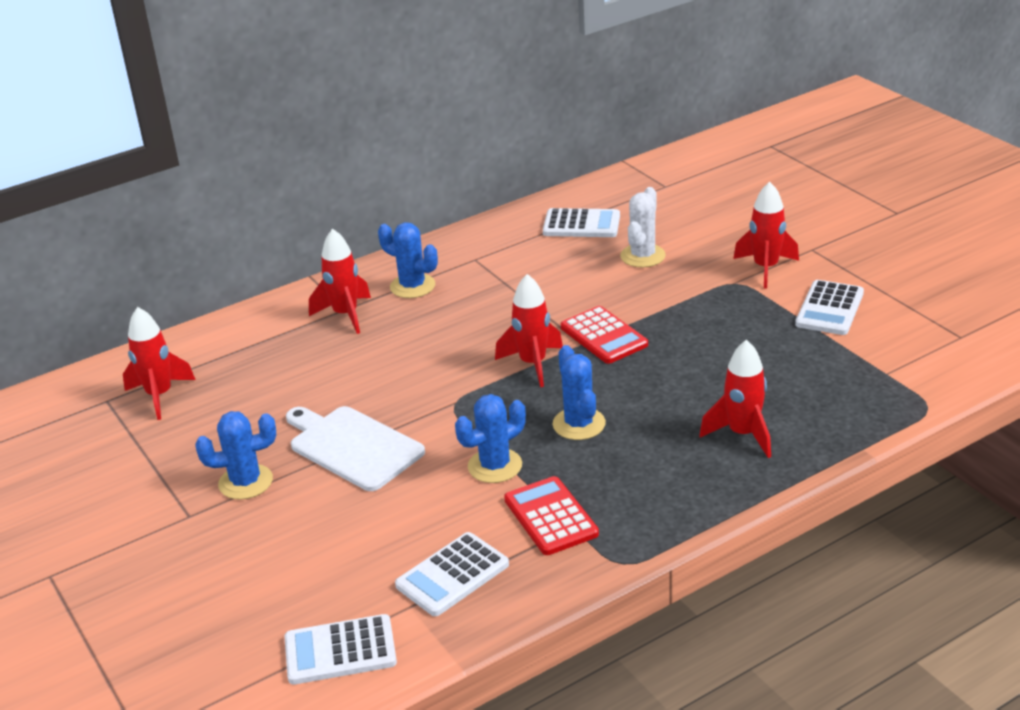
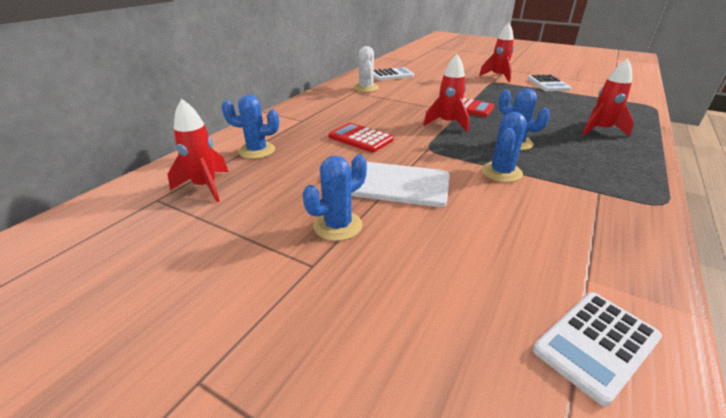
camera: 30 degrees left, 0 degrees up
(345, 315) = (306, 122): red rocket -> none
(412, 286) = (332, 106): blue cactus -> blue cactus (257, 151)
(452, 575) = (580, 245): white calculator -> none
(551, 517) = (578, 190): red calculator -> red calculator (360, 138)
(642, 256) = (437, 80): white cactus -> white cactus (366, 88)

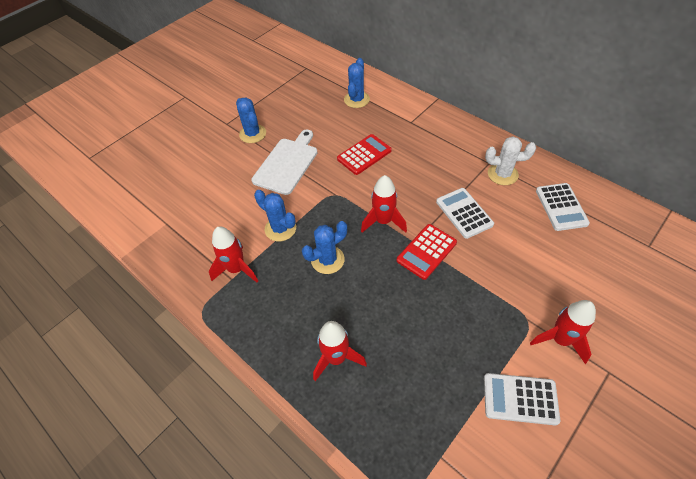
camera: 105 degrees right, 20 degrees up
(205, 187) = (313, 82): red rocket -> red rocket (237, 269)
(596, 344) = (135, 206): white calculator -> white calculator (464, 213)

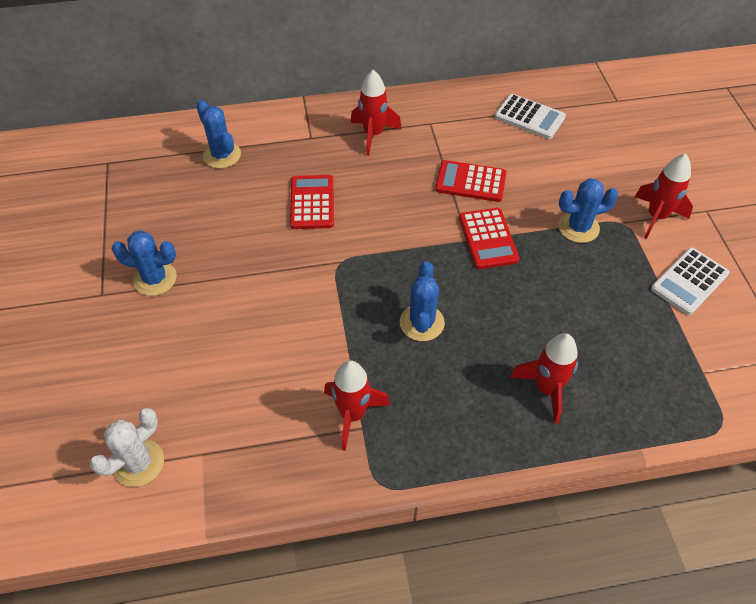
camera: 55 degrees left, 0 degrees up
(280, 228) = (336, 339): blue cactus -> blue cactus (578, 227)
(287, 164) = (245, 276): white cutting board -> none
(383, 221) = (418, 246): red rocket -> red rocket (373, 135)
(464, 213) = (470, 182): white calculator -> red calculator
(502, 174) = (454, 124): white cactus -> white cactus (139, 463)

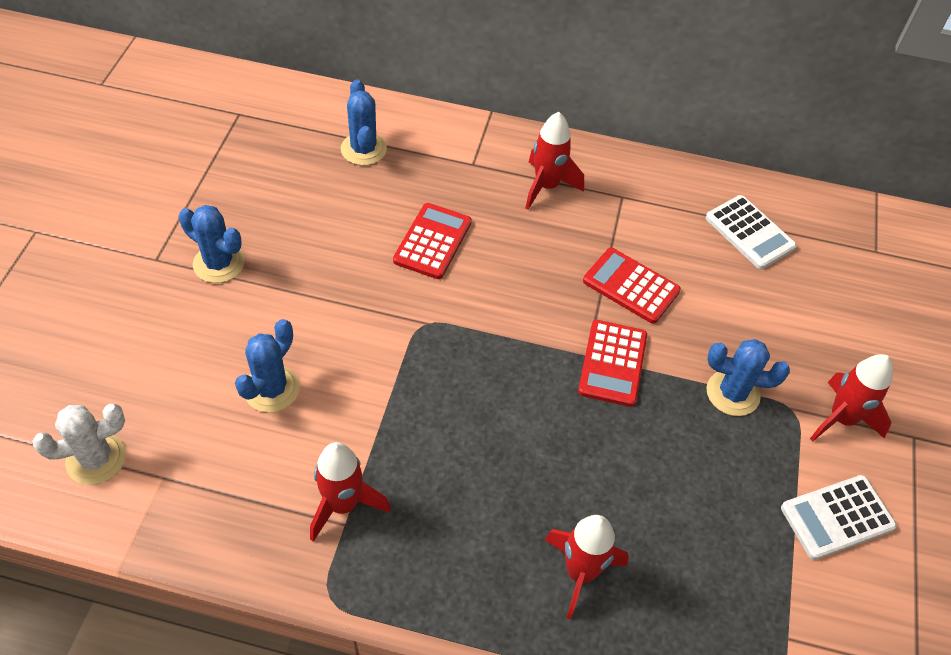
camera: 20 degrees right, 0 degrees up
(422, 323) = (478, 432): blue cactus -> blue cactus (271, 389)

